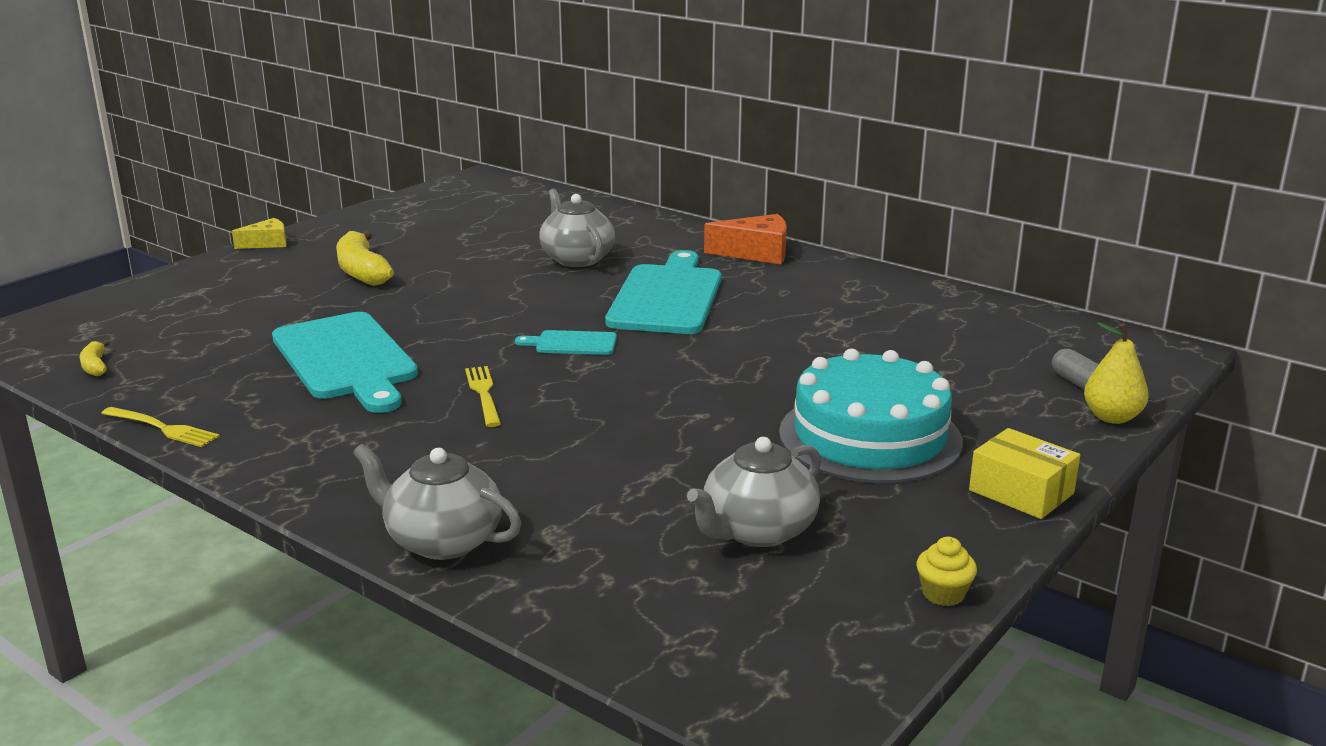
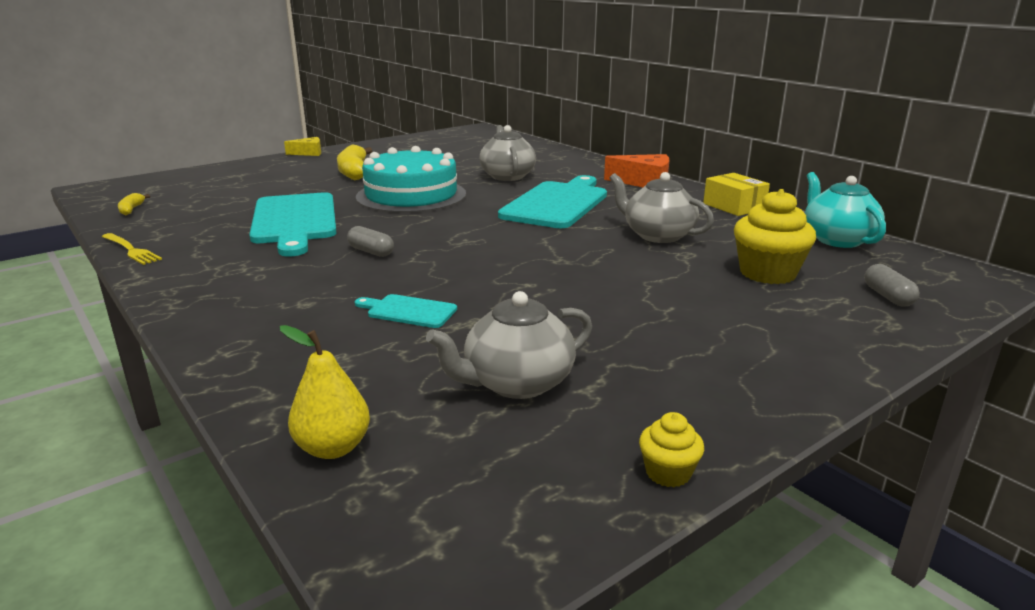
camera: 15 degrees right, 0 degrees up
(442, 540) = (246, 353): grey teapot -> grey teapot (657, 235)
(483, 393) = (371, 252): yellow fork -> grey capsule
(572, 343) = (463, 226): turquoise cutting board -> turquoise cutting board (408, 311)
(870, 437) = (667, 317): turquoise cake -> turquoise cake (411, 195)
(950, 369) = (767, 273): none -> yellow cupcake
(1007, 315) = (837, 239): none -> turquoise teapot
(1021, 492) = (795, 383): yellow box -> yellow box (734, 206)
(1112, 417) = (913, 328): yellow pear -> yellow pear (333, 448)

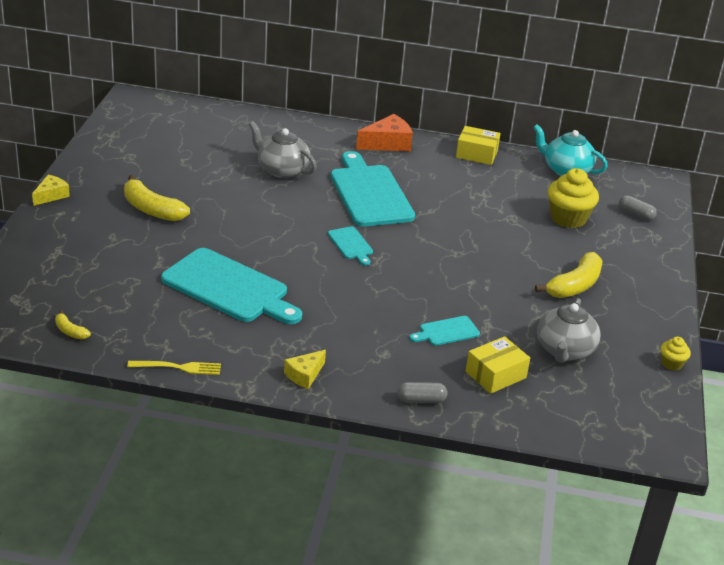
camera: 45 degrees left, 10 degrees up
(199, 290) = (304, 375): none -> yellow cheese
(333, 448) = (550, 420): yellow pear -> none
(371, 252) = (339, 295): grey capsule -> grey capsule (421, 400)
(374, 368) = (495, 375): none -> yellow box
(411, 195) = (255, 223): turquoise cake -> none
(462, 226) = (351, 244): none -> turquoise cutting board
(657, 235) = (474, 205): grey teapot -> none
(662, 329) = (574, 285): none -> yellow banana

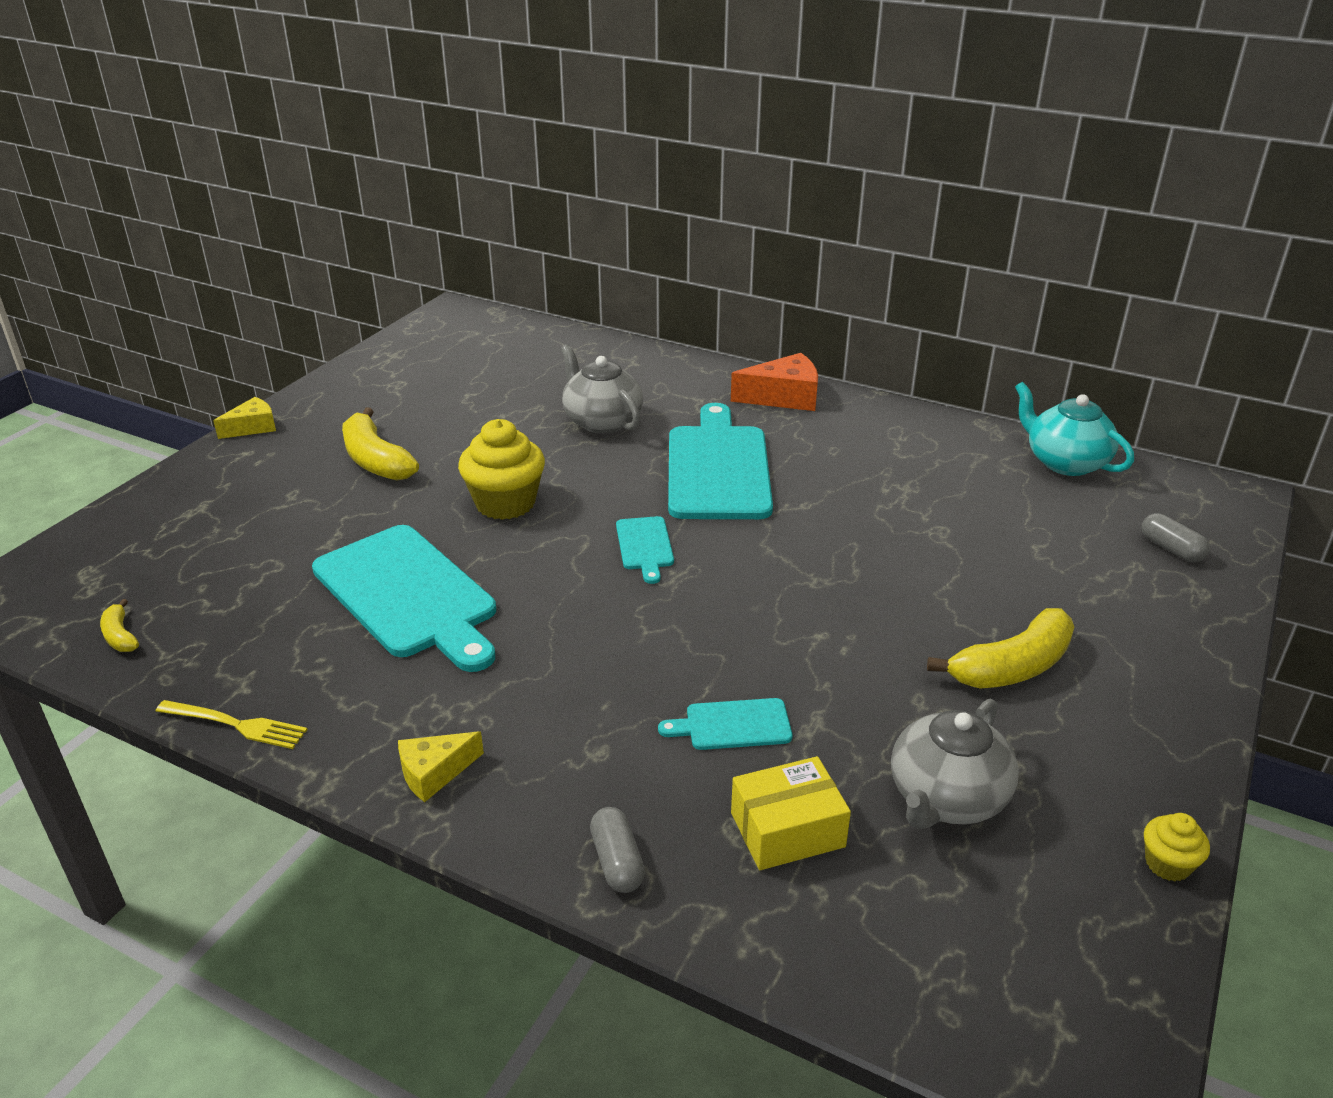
camera: 20 degrees right, 0 degrees up
(421, 400) = (617, 861): grey capsule -> grey capsule turned 60 degrees clockwise
(476, 154) = (920, 424): yellow box -> none
(568, 218) = (1041, 542): yellow cupcake -> yellow cupcake (505, 503)

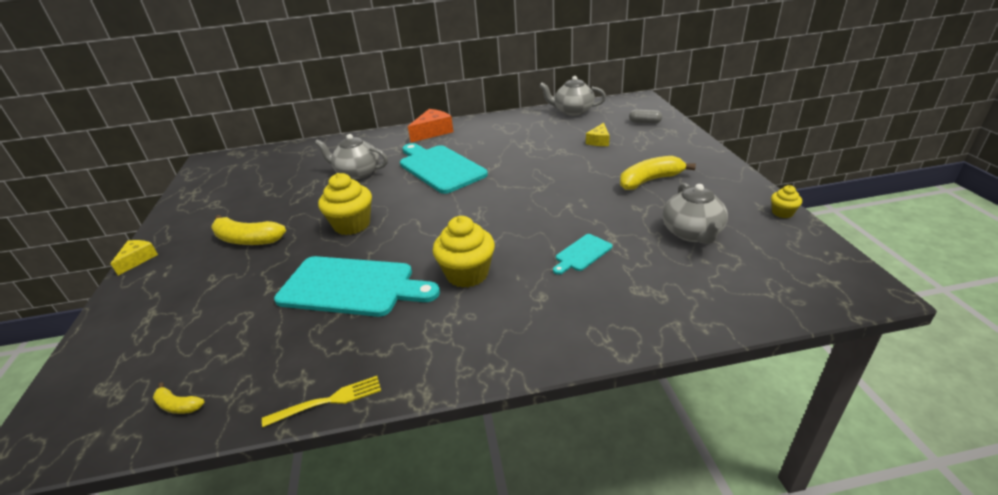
camera: 35 degrees left, 0 degrees up
(434, 773) = (476, 352): yellow cheese -> yellow cheese (599, 141)
(551, 660) = (467, 274): none -> yellow cupcake
(617, 861) = (611, 332): grey capsule -> none
(645, 546) = (448, 210): turquoise cutting board -> none
(787, 829) = (656, 277): yellow box -> none
(1012, 667) = (650, 181): yellow banana -> yellow banana turned 135 degrees counterclockwise
(1065, 462) = (573, 111): turquoise teapot -> grey teapot

